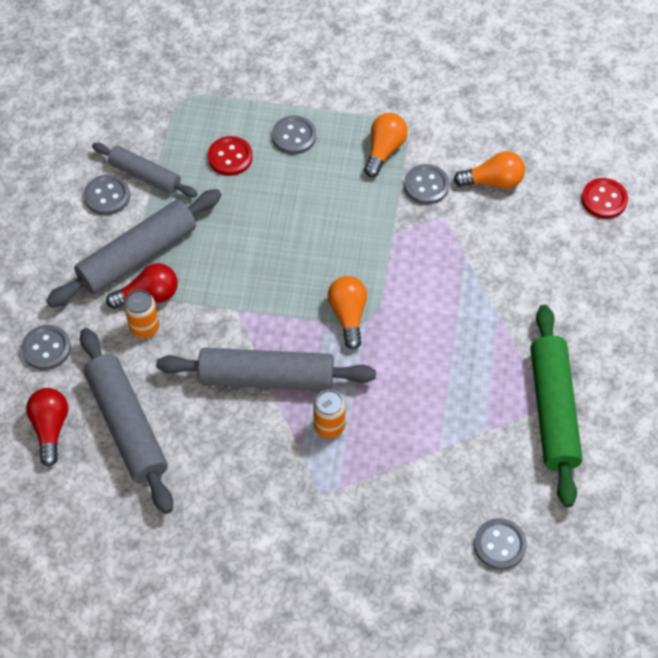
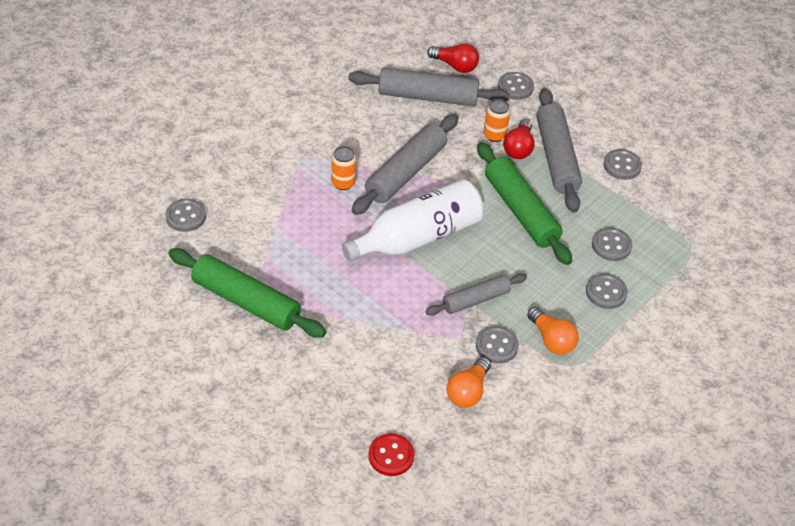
camera: 120 degrees right, 10 degrees down
(145, 175) = (627, 193): grey rolling pin -> grey rolling pin (476, 300)
(230, 157) = (611, 245): red button -> grey button
(241, 249) = (520, 211): none -> green rolling pin
(348, 315) = (418, 237): orange light bulb -> white bottle

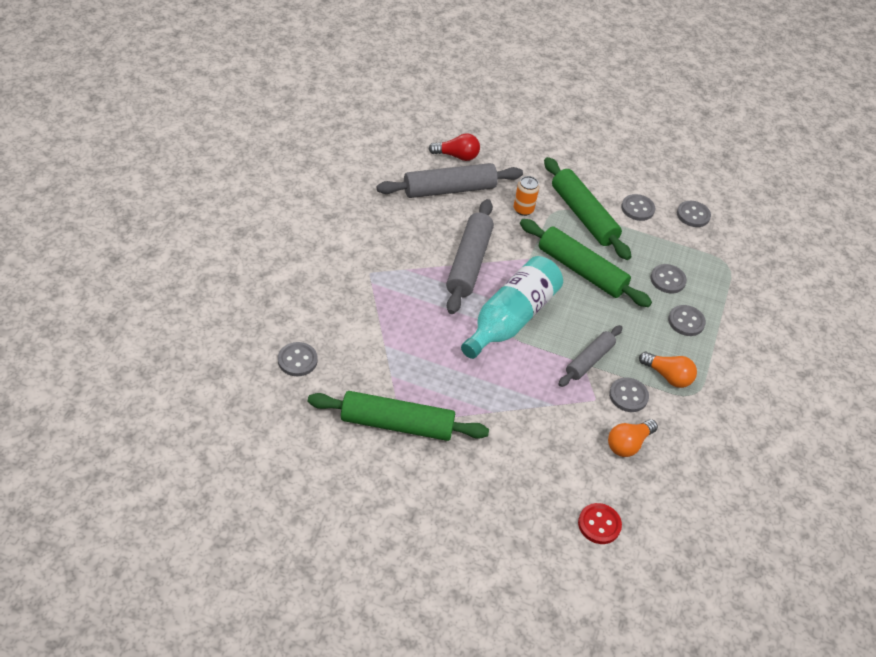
camera: 25 degrees left, 0 degrees up
(343, 183) = (421, 288): orange can -> none
(418, 237) = (511, 318): white bottle -> turquoise bottle
(468, 391) = (628, 444): orange light bulb -> orange light bulb turned 45 degrees clockwise
(515, 87) = (516, 162): grey button -> grey button (693, 215)
(518, 148) = (549, 215): red light bulb -> none
(556, 157) = (583, 215): grey rolling pin -> green rolling pin

